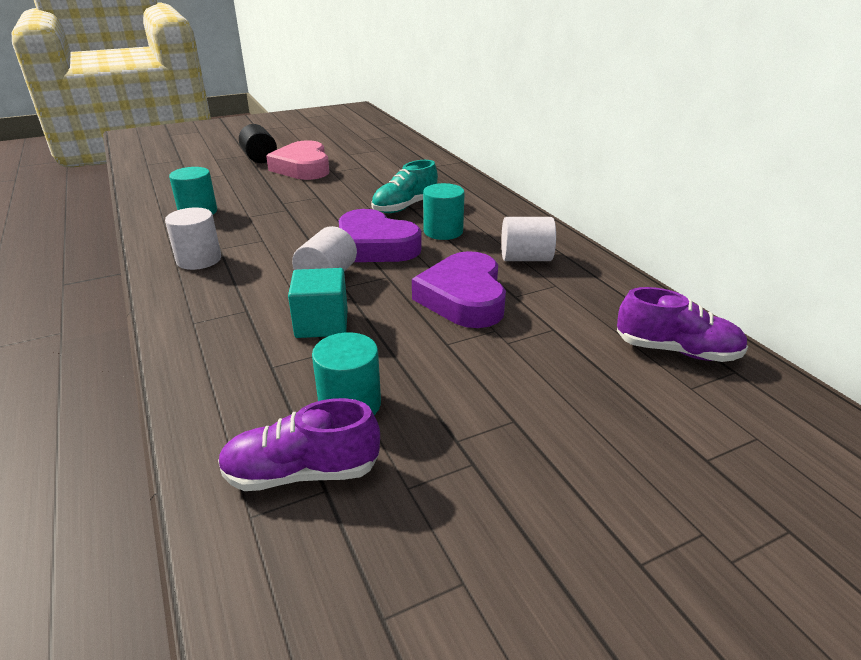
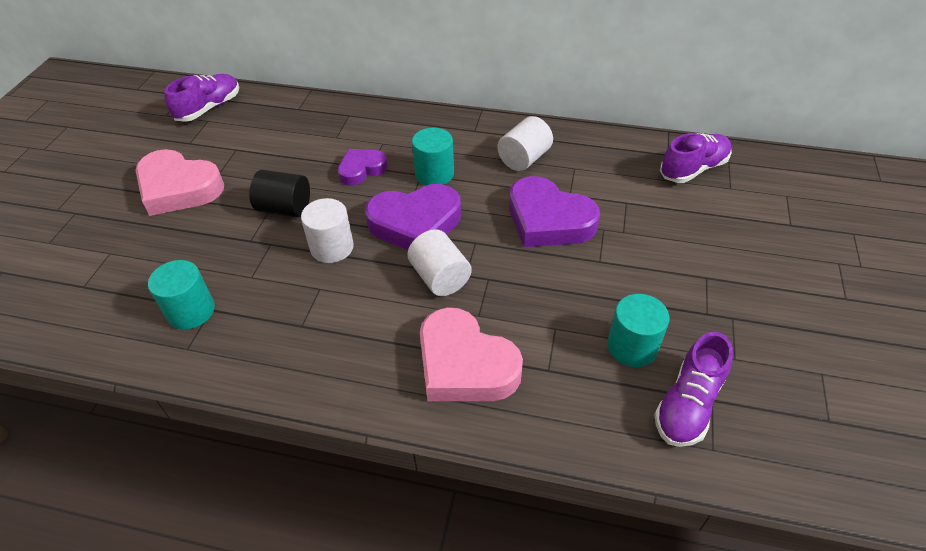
camera: 50 degrees left, 15 degrees up
(199, 260) = (310, 349): white cylinder -> white cylinder (332, 247)
(240, 323) = (465, 364): none -> pink heart
(260, 158) = (102, 207): black cylinder -> black cylinder (285, 208)
(321, 323) = (512, 314): turquoise cube -> none
(389, 146) = (209, 108): none -> purple shoe
(405, 207) = (361, 170): turquoise shoe -> purple heart

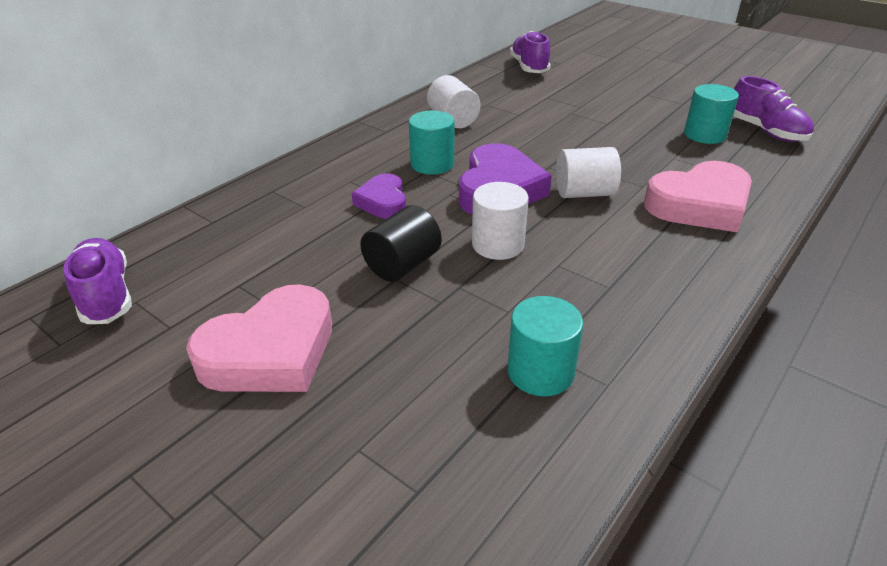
camera: 65 degrees left, 10 degrees down
(548, 220) = (544, 129): purple heart -> none

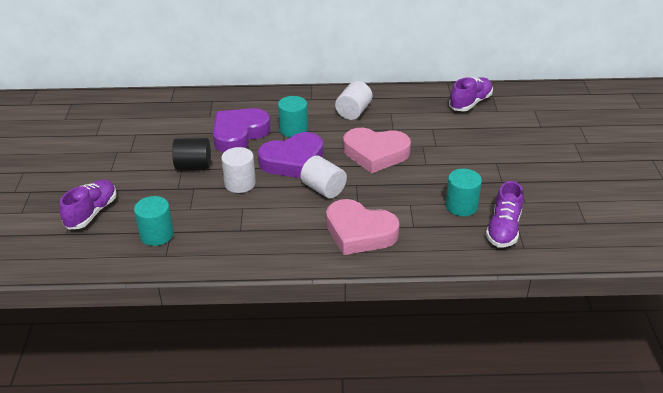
camera: 50 degrees right, 0 degrees up
(106, 295) = (98, 110): purple shoe -> purple shoe (92, 213)
(271, 351) = (104, 165): pink heart -> pink heart (375, 154)
(383, 202) = (239, 134): purple heart -> purple heart, size x1.71

